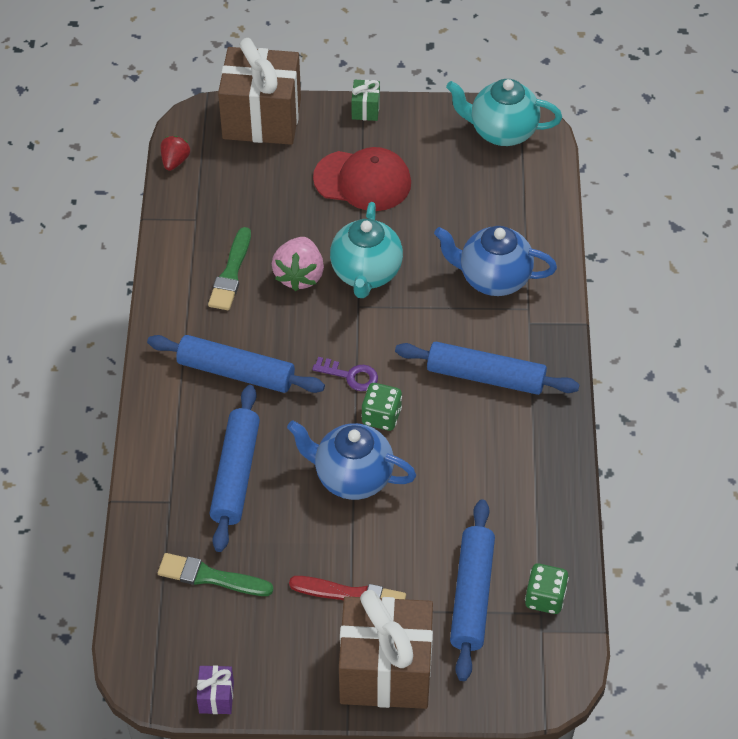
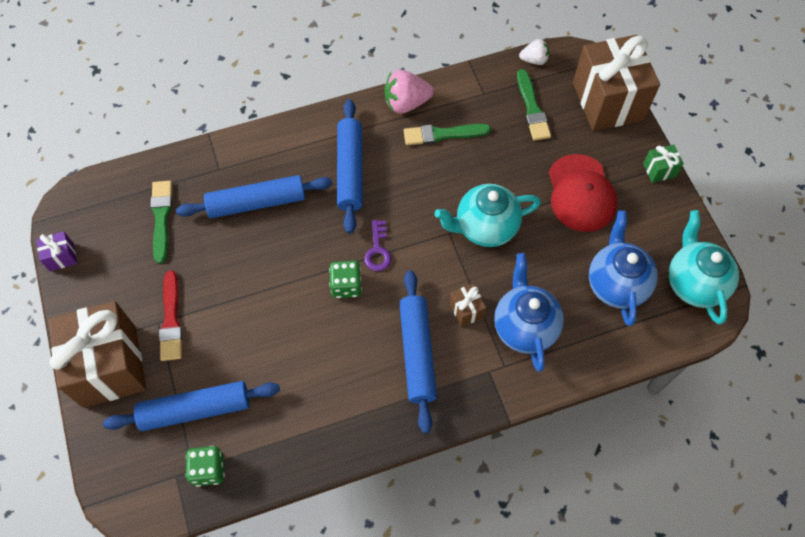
camera: 70 degrees right, 10 degrees up
(175, 161) = (534, 60): red strawberry -> white strawberry
(238, 185) = (532, 108): none -> green brush
(299, 275) = (461, 181): pink strawberry -> pink strawberry (406, 103)
(352, 477) = (280, 283): blue teapot -> blue teapot (616, 284)
(454, 320) = (466, 310): none -> brown gift

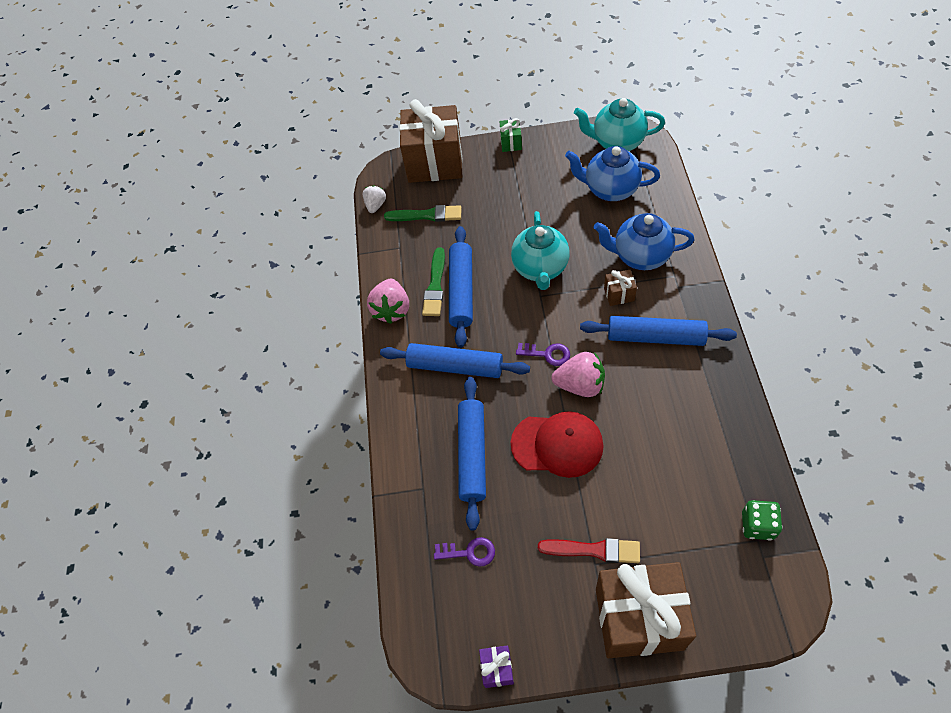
camera: 70 degrees left, 5 degrees down
(161, 218) = (469, 552): green brush -> purple key
(195, 410) = (695, 533): blue rolling pin -> blue rolling pin (461, 291)
(346, 286) = (580, 384): green dice -> pink strawberry
(581, 193) = (521, 196): red cap -> red cap (557, 444)

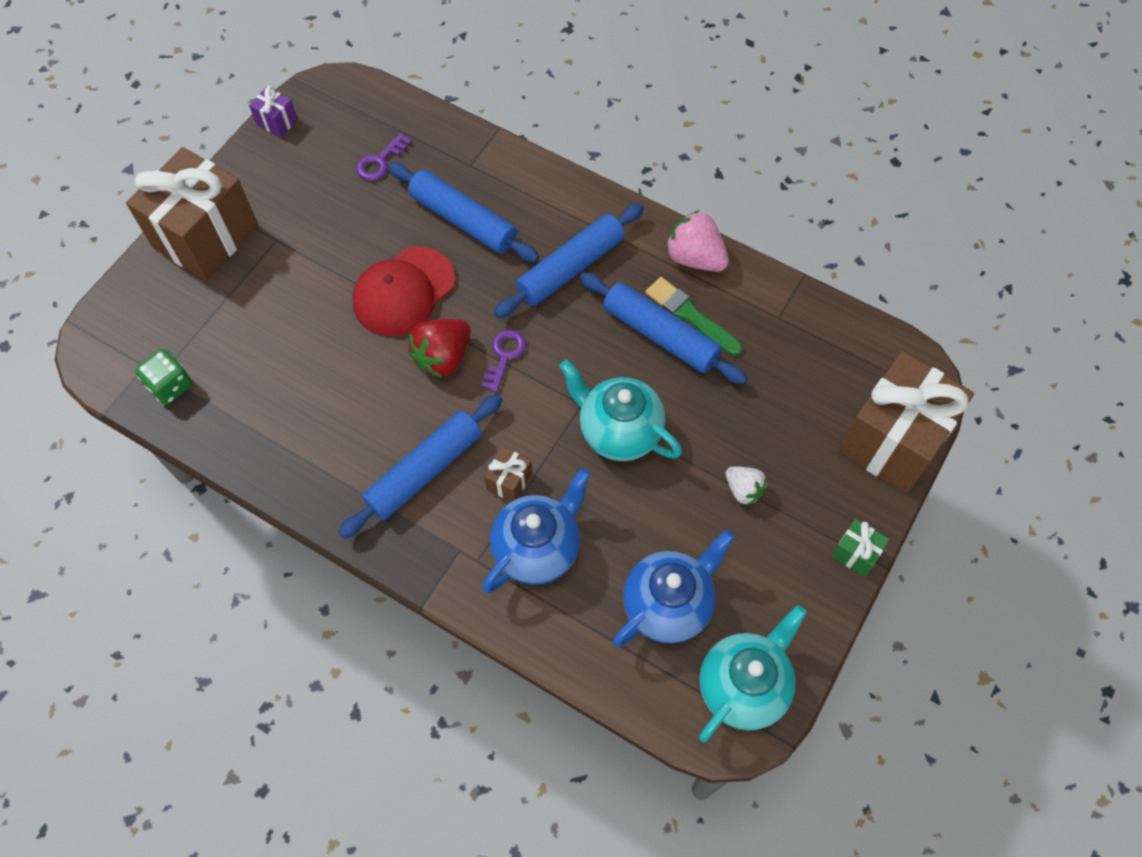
camera: 120 degrees right, 5 degrees up
(375, 205) = (869, 333): white strawberry -> white strawberry (743, 490)
(427, 215) = (806, 374): green brush -> none
(547, 354) = (504, 356): purple key -> purple key turned 150 degrees clockwise
(580, 384) = (443, 357): pink strawberry -> red strawberry
(593, 550) = (287, 247): red brush -> none

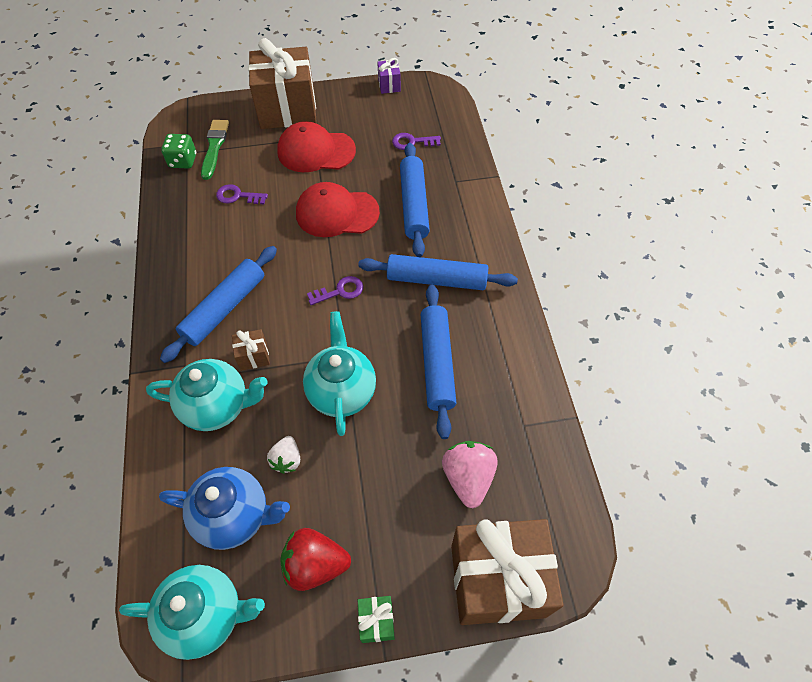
camera: 50 degrees right, 5 degrees down
(283, 365) = (237, 196): none -> purple key
(298, 252) = (316, 151): none -> red cap
(425, 471) = (225, 308): blue rolling pin -> blue rolling pin turned 60 degrees counterclockwise
(443, 357) = (310, 262): red strawberry -> red strawberry (315, 564)
(537, 549) = (218, 406): blue teapot -> turquoise teapot
(690, 315) = (469, 370): green brush -> green brush (214, 147)
(695, 258) = (516, 341): pink strawberry -> pink strawberry (468, 478)
(743, 490) = (364, 501): white strawberry -> white strawberry (287, 460)

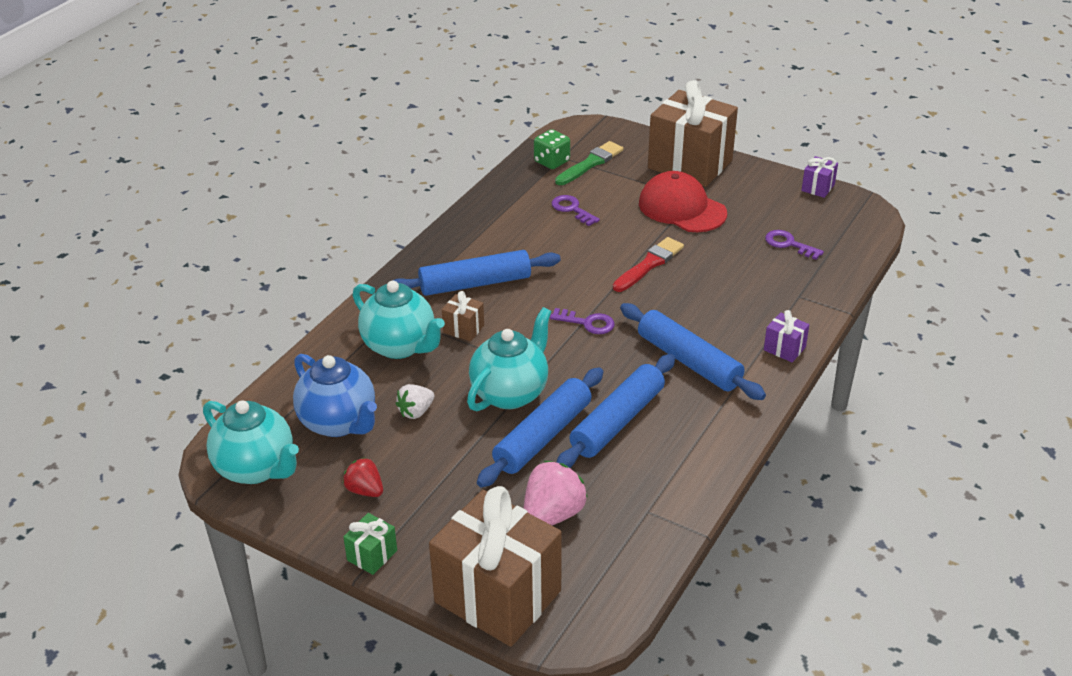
camera: 40 degrees right, 20 degrees down
(315, 564) = (365, 490): red strawberry -> red strawberry, size x0.61
(337, 213) = (649, 264): red cap -> red brush
(413, 205) = (732, 294): blue rolling pin -> blue rolling pin (542, 436)
(485, 230) = (784, 349): none -> purple gift

